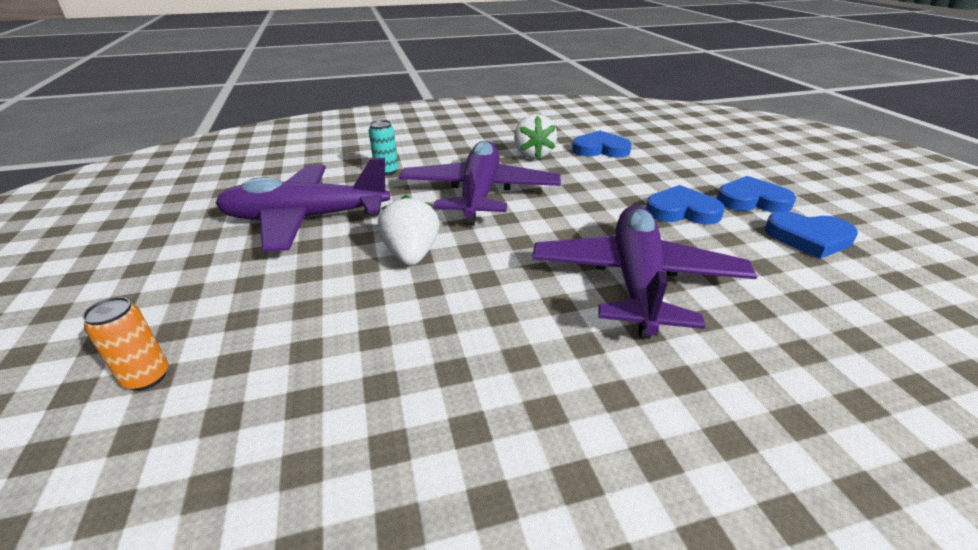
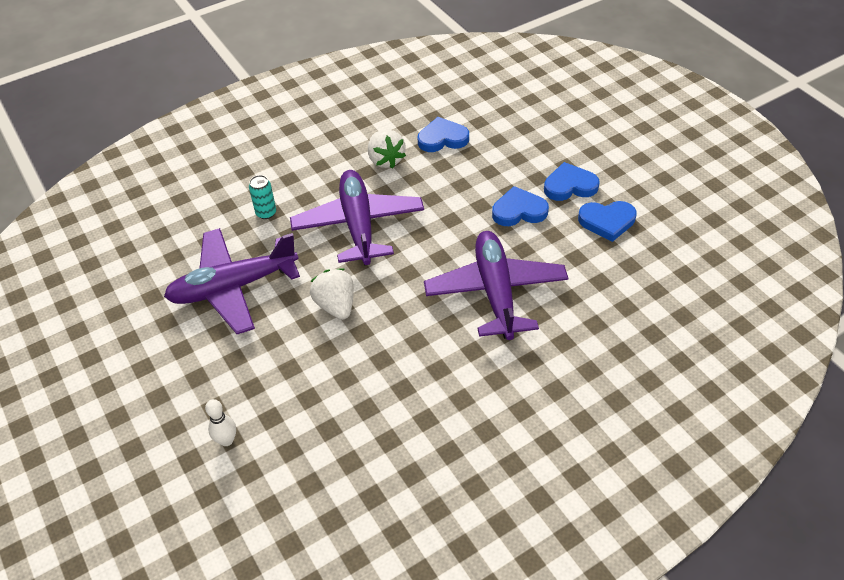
camera: 15 degrees left, 15 degrees up
(147, 377) = (227, 440): orange can -> white bowling pin

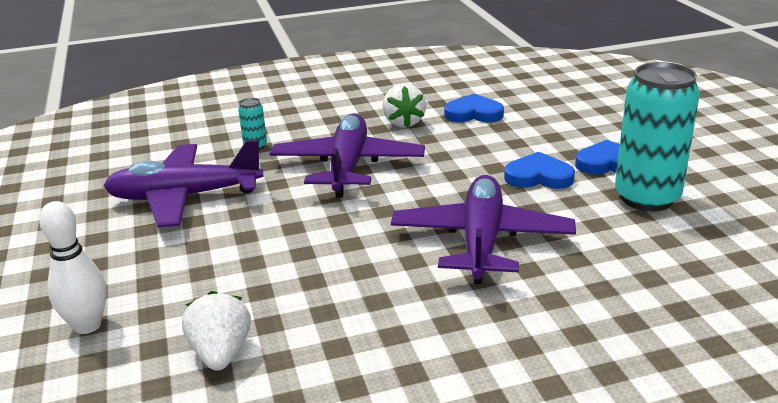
camera: 15 degrees right, 20 degrees down
(227, 440) = (87, 325): white bowling pin -> white bowling pin, size x1.56
(336, 305) = (286, 226): white strawberry -> white strawberry (221, 353)
(607, 221) = (647, 198): blue heart -> turquoise can

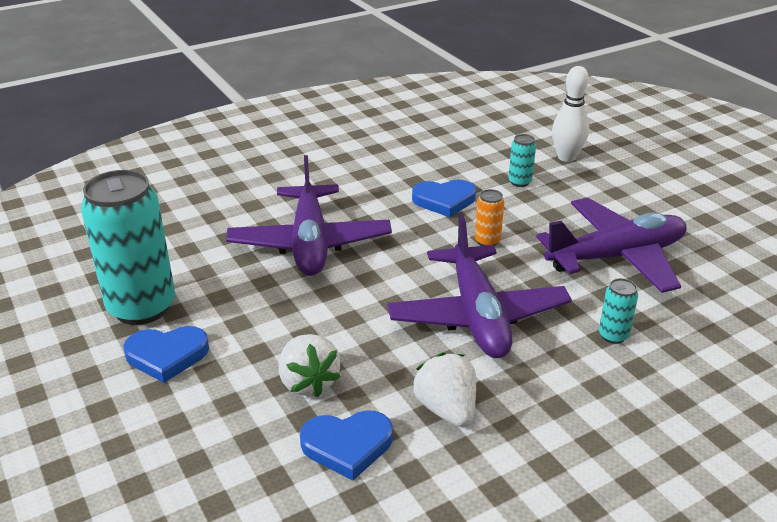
camera: 165 degrees right, 5 degrees up
(191, 291) = (520, 182): none -> turquoise can
(221, 353) = (465, 153): white strawberry -> white strawberry (308, 382)
(292, 223) = (487, 241): none -> orange can
(538, 176) = (254, 325): blue heart -> blue heart (444, 200)

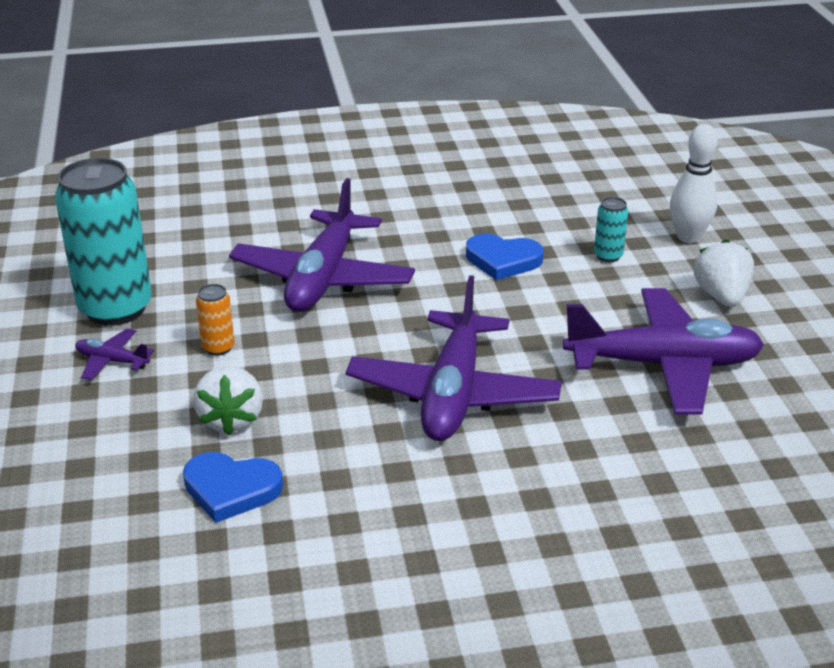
camera: 20 degrees right, 0 degrees up
(167, 355) = (112, 361): blue heart -> purple plane
(446, 409) = (354, 480): white strawberry -> white strawberry (721, 296)
(487, 241) = (521, 316): orange can -> orange can (218, 348)
(613, 336) = (593, 450): turquoise can -> none

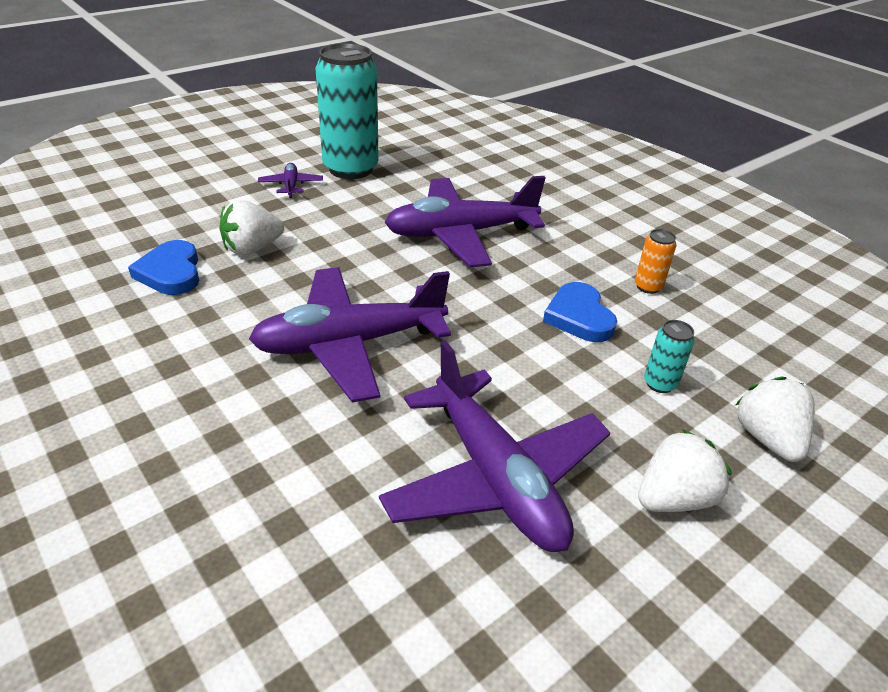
camera: 60 degrees right, 5 degrees up
(218, 348) = (334, 218): orange can -> orange can (648, 287)
(688, 237) = (767, 438): white bowling pin -> white strawberry

